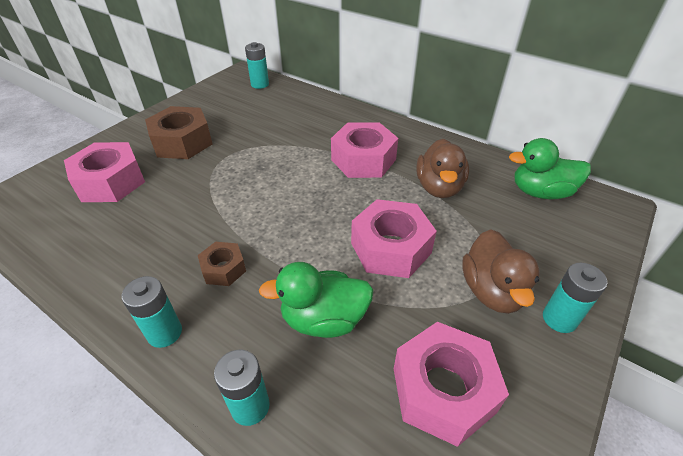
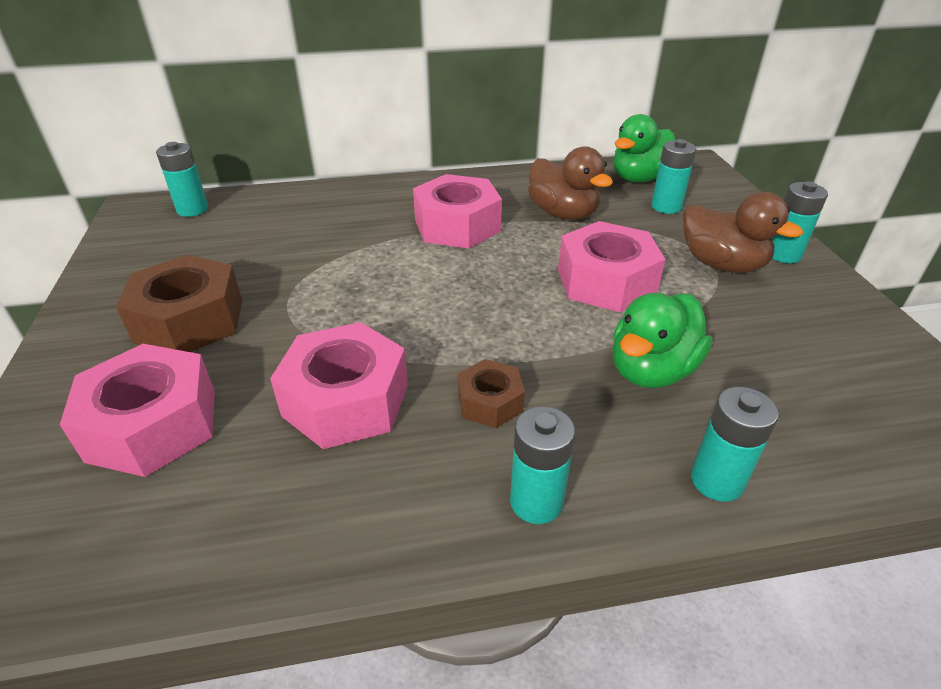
camera: 45 degrees left, 5 degrees down
(443, 390) = (803, 349): pink nut -> pink nut (346, 400)
(524, 225) = (666, 207): none -> turquoise battery

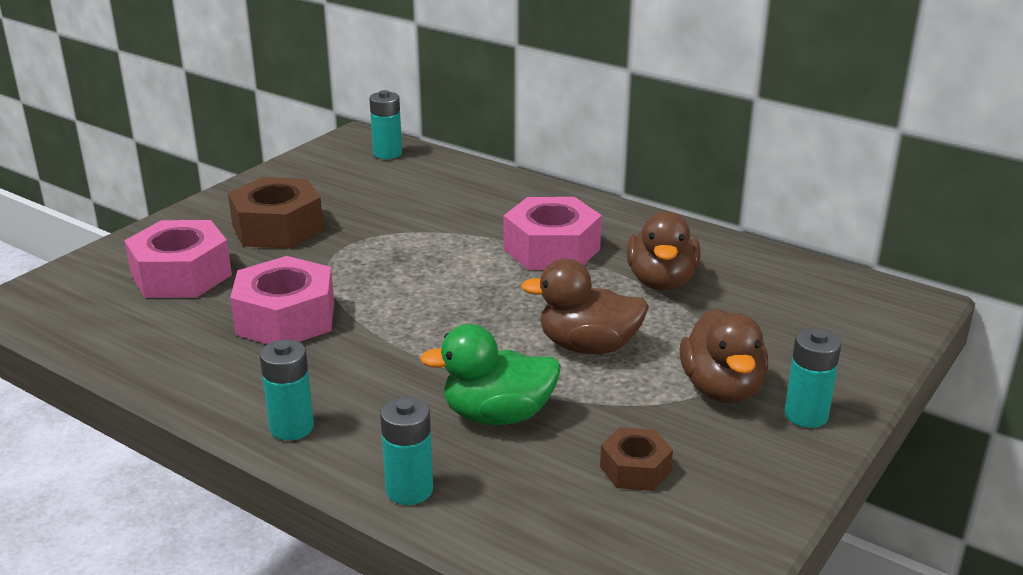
camera: 45 degrees right, 10 degrees down
(490, 402) = (360, 367): brown nut -> brown nut (635, 469)
(606, 281) = (588, 346): pink nut -> brown duck
(639, 178) = (808, 287): green duck -> none
(666, 207) = (777, 322): turquoise battery -> none

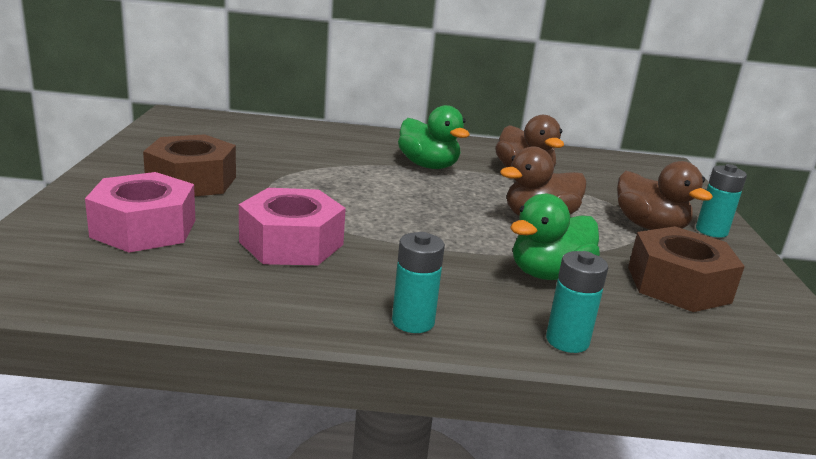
camera: 35 degrees left, 5 degrees down
(387, 153) = (218, 122): turquoise battery -> none
(551, 249) = (428, 166): pink nut -> green duck
(635, 469) = (678, 285): brown nut -> brown nut, size x1.84

